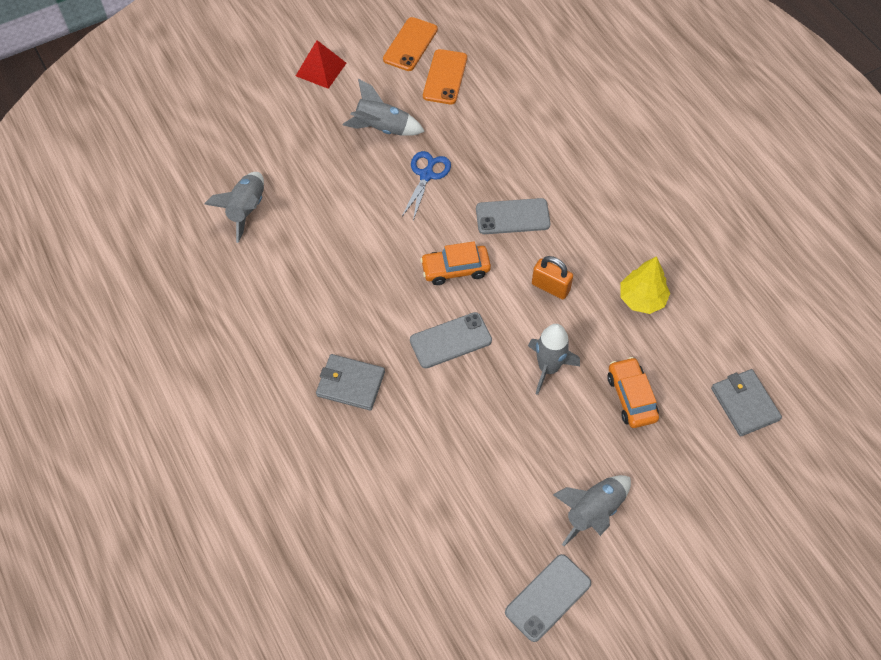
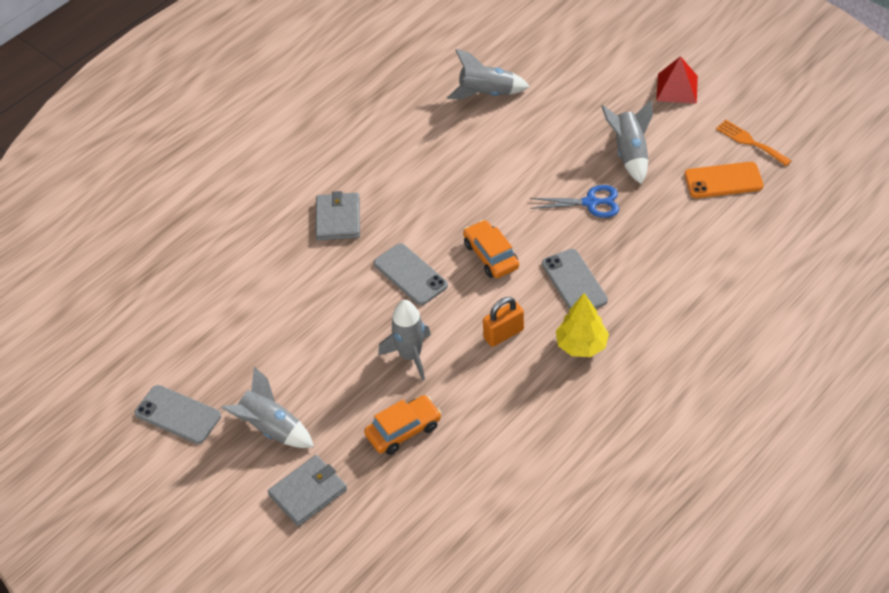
camera: 75 degrees right, 10 degrees down
(410, 44) = (750, 142): orange phone -> orange fork
(550, 287) = (503, 334): orange padlock -> orange padlock turned 45 degrees clockwise
(642, 299) = (523, 413): yellow tree -> yellow tree (581, 345)
(744, 404) = (433, 531): grey wallet -> grey wallet (308, 492)

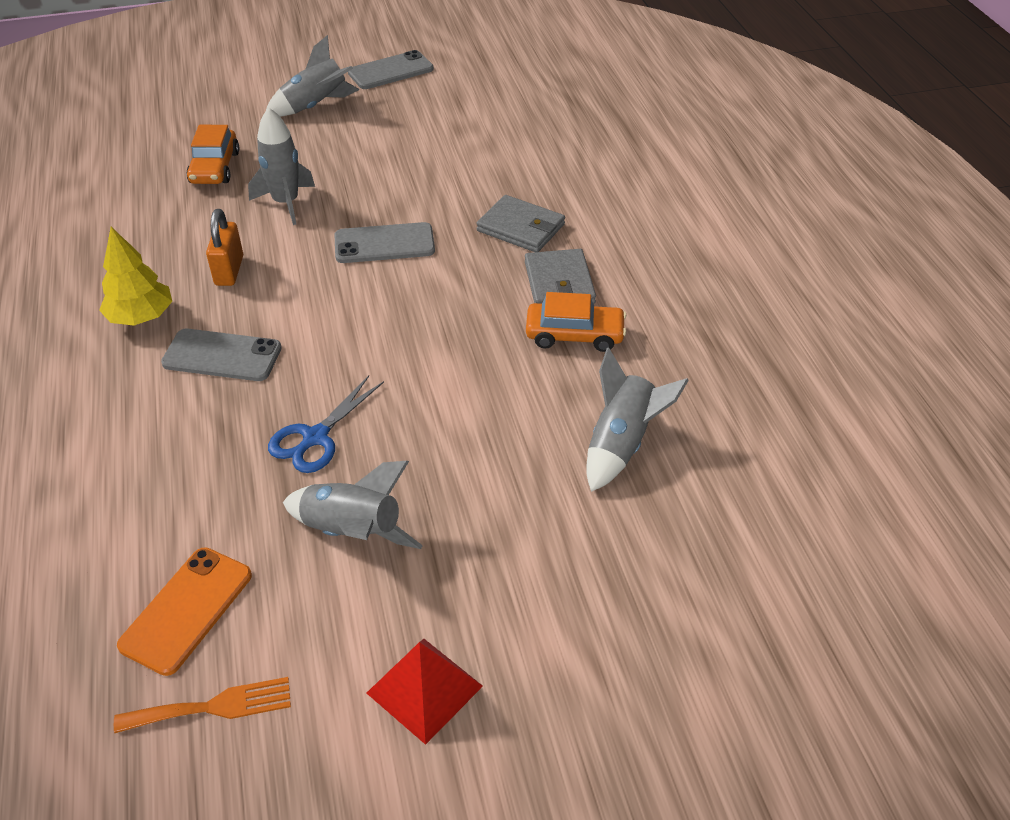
camera: 120 degrees right, 5 degrees down
(308, 492) = (230, 103): grey wallet -> grey wallet (559, 283)
(491, 256) = (339, 311): orange car -> orange car (574, 335)

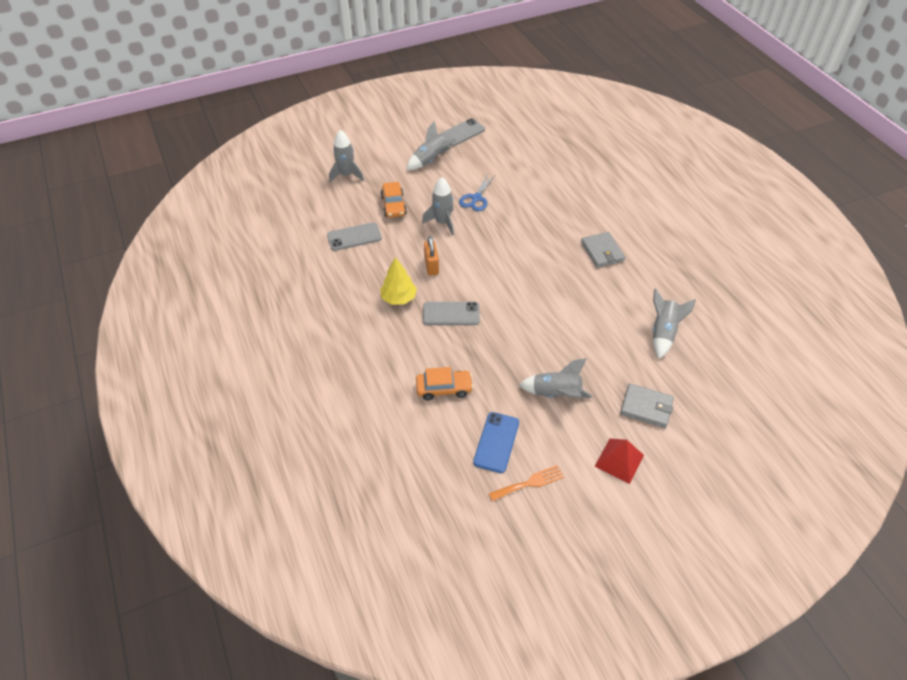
camera: 10 degrees left, 5 degrees up
(161, 114) = (346, 175): none -> grey rocket
(186, 610) = (496, 442): orange phone -> blue phone
(315, 438) = (517, 350): blue scissors -> blue scissors (476, 198)
(384, 244) = (505, 240): grey phone -> grey phone (354, 237)
(521, 228) = (571, 222): grey wallet -> grey wallet (646, 407)
(574, 335) = (620, 279): orange car -> orange car (444, 388)

